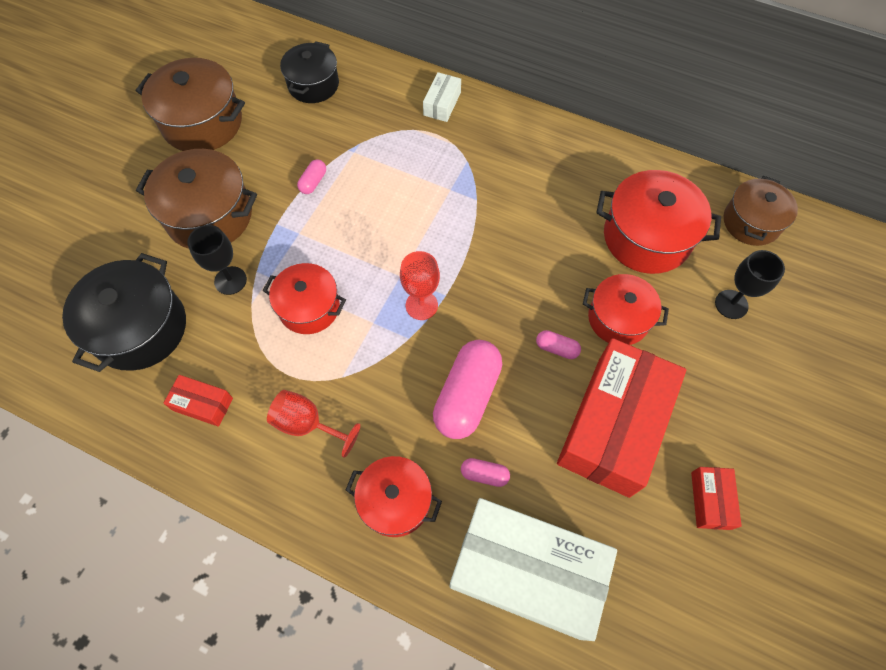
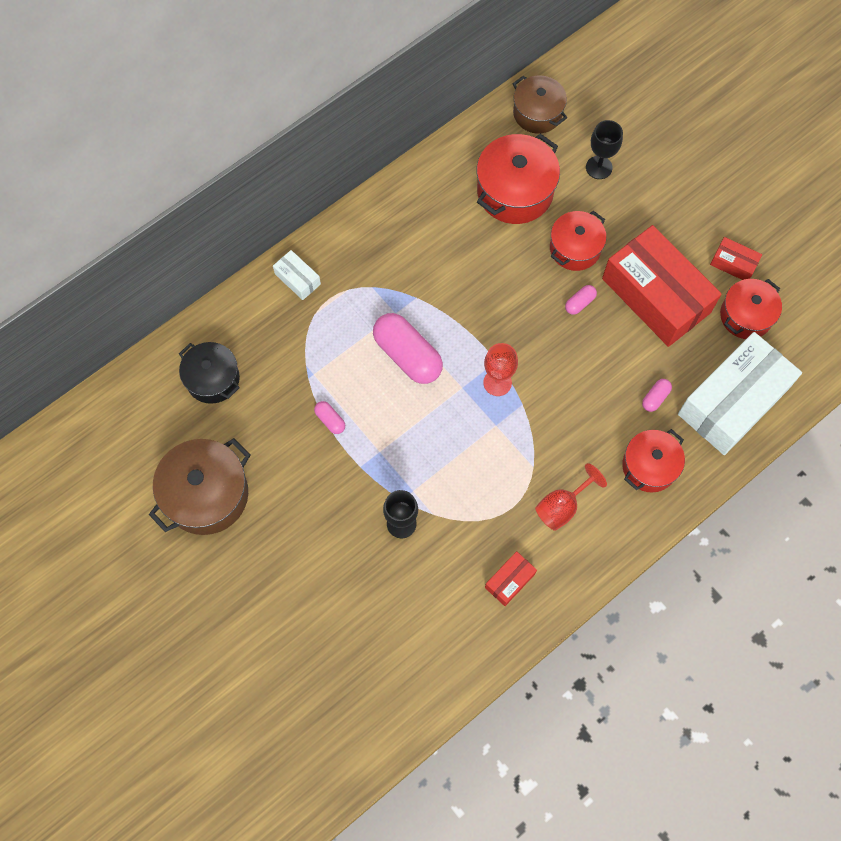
camera: 65 degrees left, 5 degrees up
(140, 328) = (414, 612): black pot -> none
(209, 215) = (322, 520): brown pot -> none
(309, 307) = (458, 469): red pot -> red pot (745, 316)
(467, 396) = (590, 383): pink capsule -> pink capsule (407, 355)

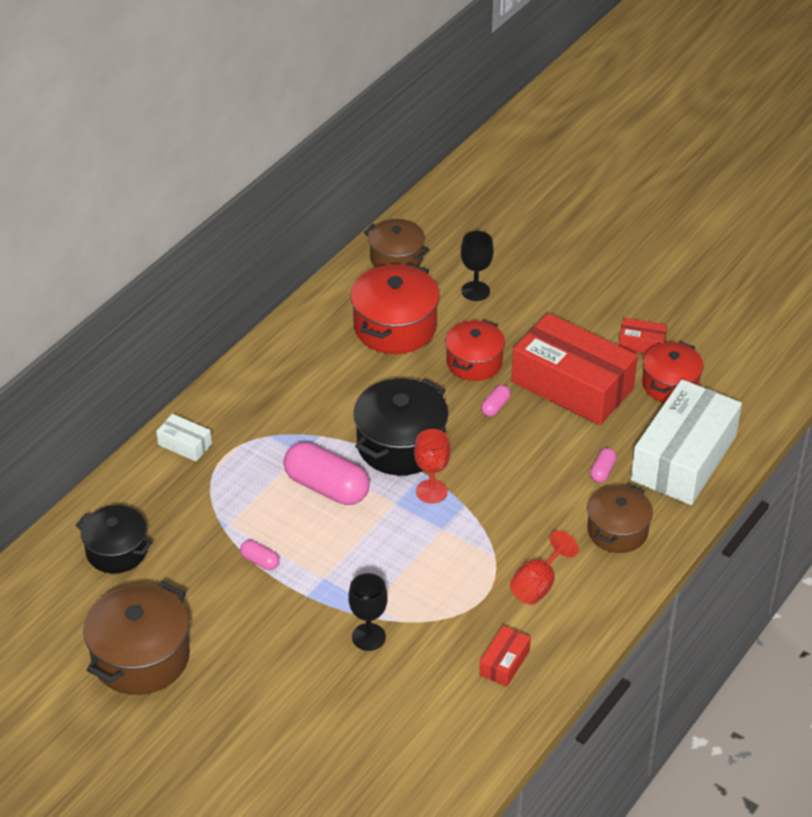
camera: 15 degrees left, 25 degrees down
(484, 325) = (401, 444): none -> black pot
(649, 466) = (617, 531): red pot -> brown pot

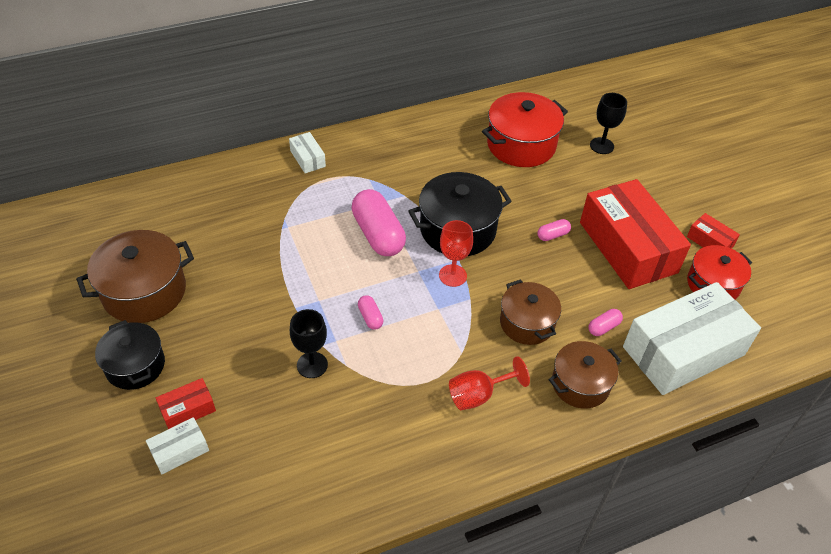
camera: 30 degrees right, 5 degrees up
(116, 551) = (199, 208): black pot -> black pot (135, 365)
(260, 561) = (285, 264): pink capsule -> pink capsule (370, 317)
(313, 768) = (179, 450): none -> white box
(396, 258) = (559, 100): brown pot -> brown pot (527, 323)
(474, 362) = (561, 195): red pot -> none
(504, 663) = (399, 447): red box -> red box (188, 410)

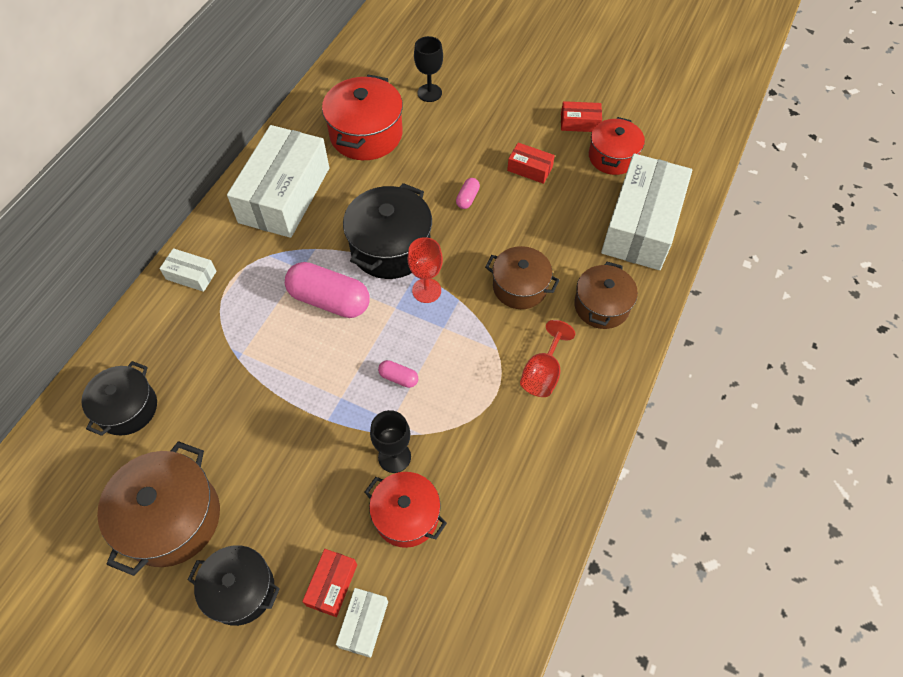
camera: 40 degrees left, 10 degrees up
(189, 210) = (127, 408): none -> black pot
(279, 408) = (406, 515): none -> red pot
(420, 148) = (285, 195): none -> white box
(603, 327) = (574, 248): pink capsule -> none
(627, 247) = (529, 169): red box -> red box, size x0.43

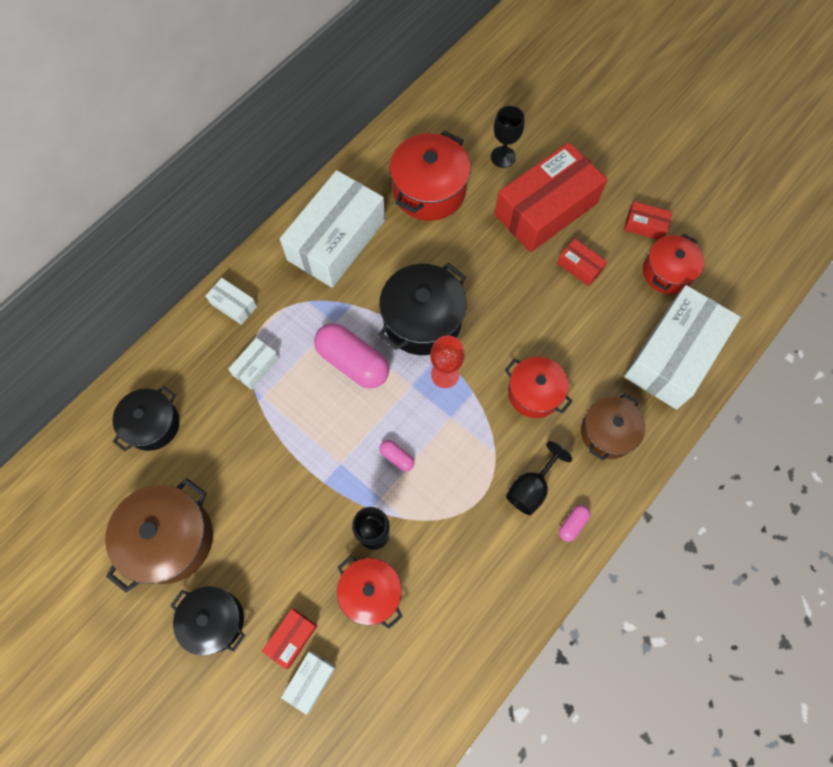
camera: 15 degrees right, 10 degrees up
(228, 327) = (256, 367): none -> white box
(467, 198) = (509, 285): pink capsule -> pink capsule (572, 524)
(483, 127) = (545, 209): none -> red box
(520, 287) = (534, 393): brown pot -> red pot
(543, 373) = (531, 488): red goblet -> black goblet

